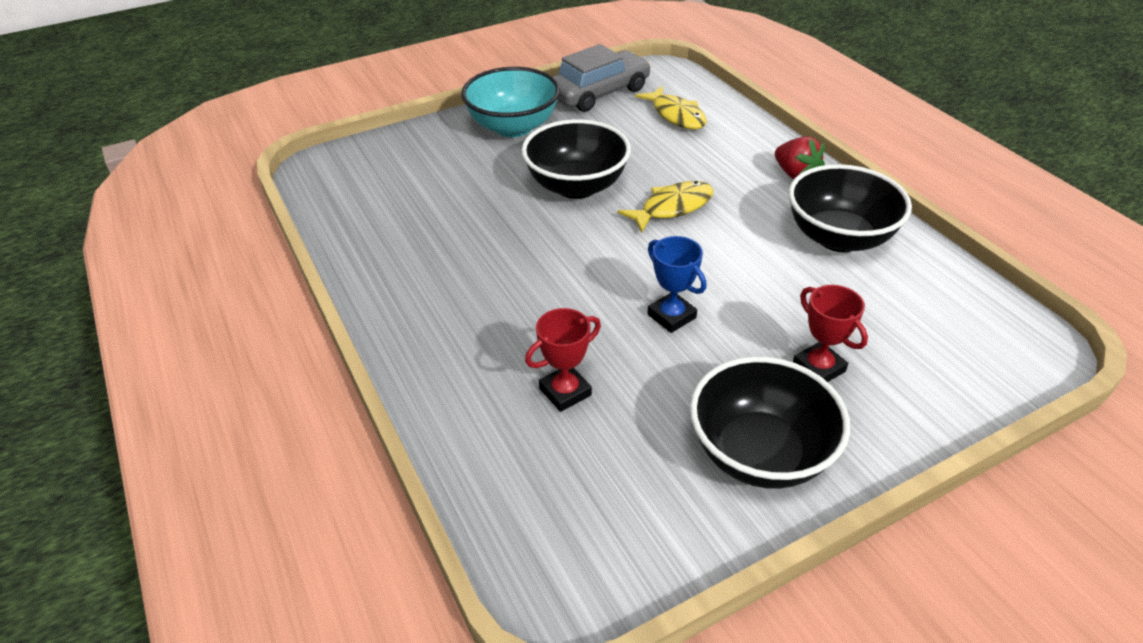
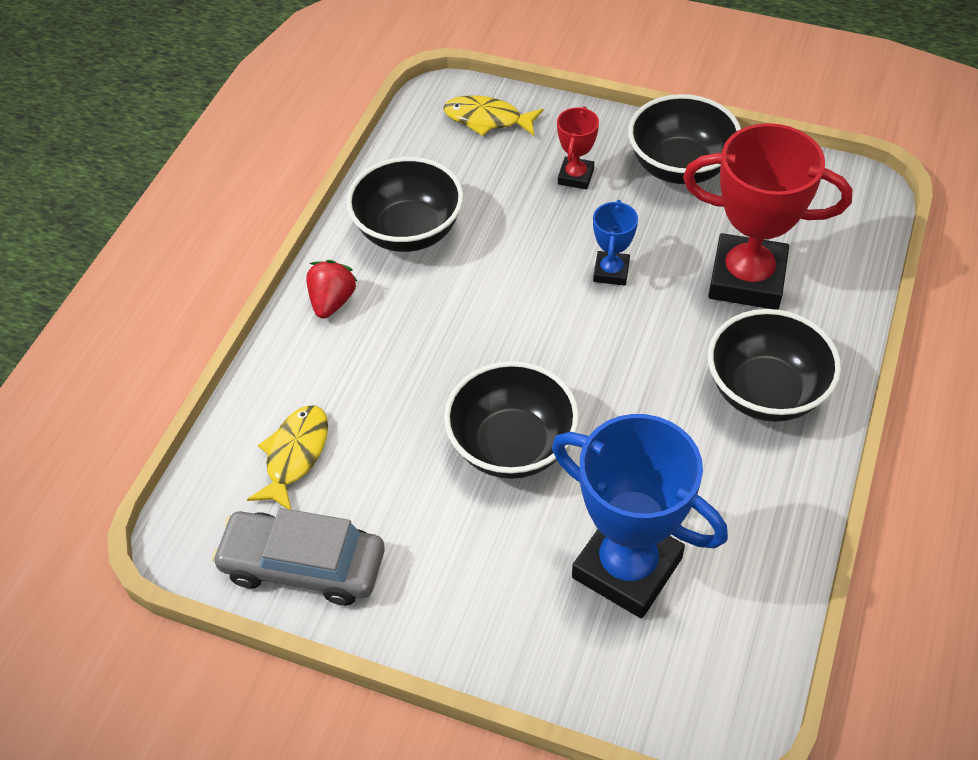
camera: 130 degrees left, 10 degrees up
(438, 183) = (627, 567): none -> blue trophy
(455, 319) = (765, 392): none -> black bowl
(513, 127) = (459, 591): turquoise bowl -> none
(565, 392) = (747, 279): red trophy -> red trophy, size x2.11
(672, 207) = (473, 354): yellow fish -> yellow fish (487, 119)

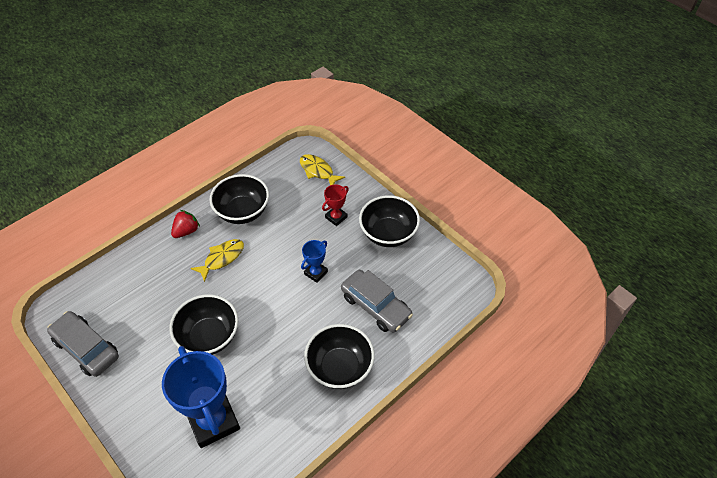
camera: 25 degrees right, 0 degrees up
(295, 455) = (119, 296): yellow fish -> yellow fish (222, 258)
(747, 279) = (375, 306): red trophy -> grey car

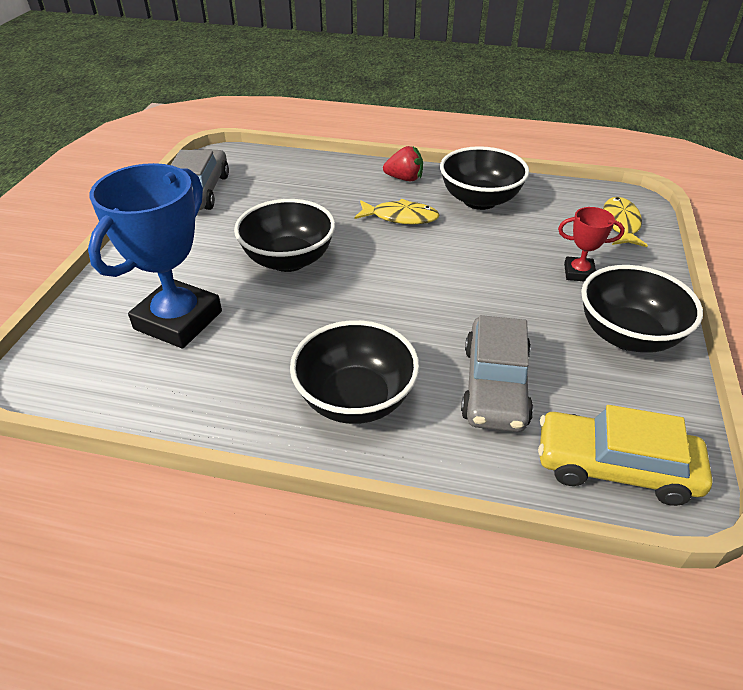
camera: 55 degrees right, 10 degrees down
(316, 273) = (474, 298): blue trophy -> none
(446, 297) = (615, 467): none -> yellow car

